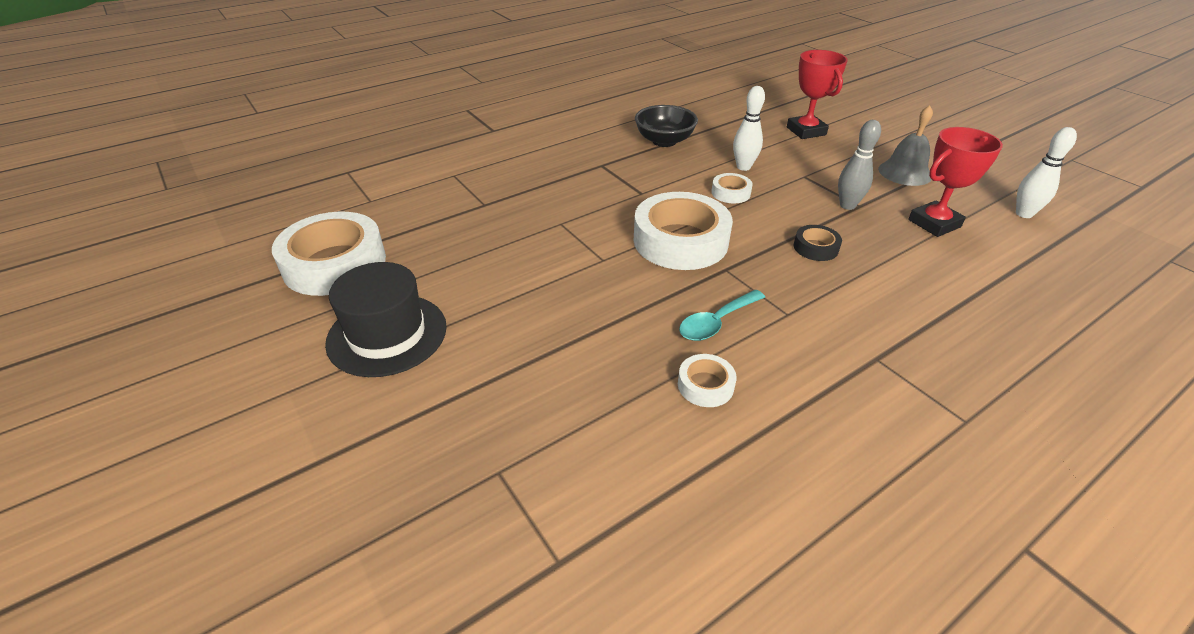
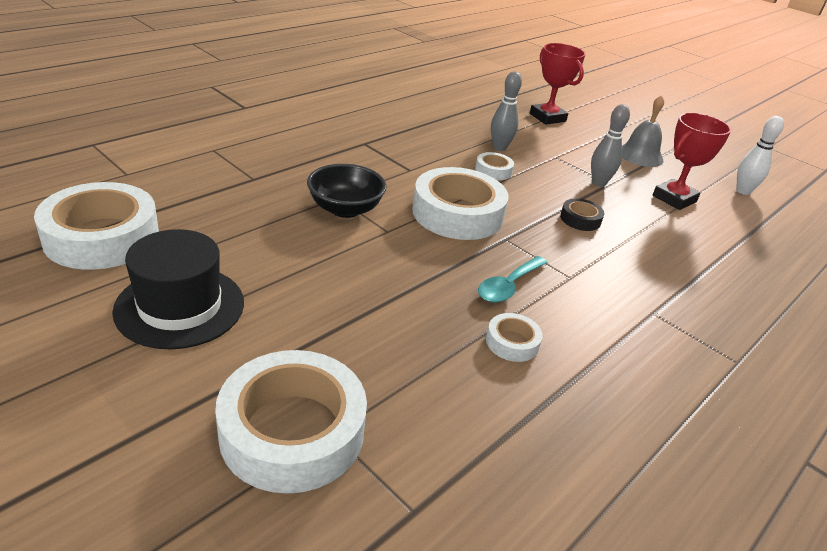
camera: 15 degrees left, 5 degrees down
(461, 467) = (292, 431): none -> white tape
(664, 141) = (420, 122): black bowl -> black bowl (345, 209)
(743, 167) = (499, 148): white bowling pin -> grey bowling pin

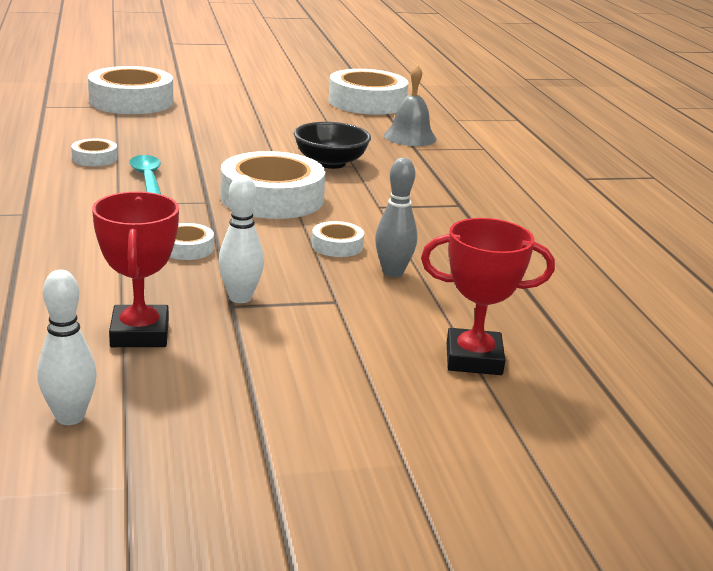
camera: 125 degrees right, 10 degrees down
(180, 306) = (266, 103): black hat -> none
(580, 219) = (186, 248): black tape -> white tape
(598, 183) = (240, 298): grey bowling pin -> white bowling pin
(640, 155) = (274, 380): grey bell -> grey bell (410, 137)

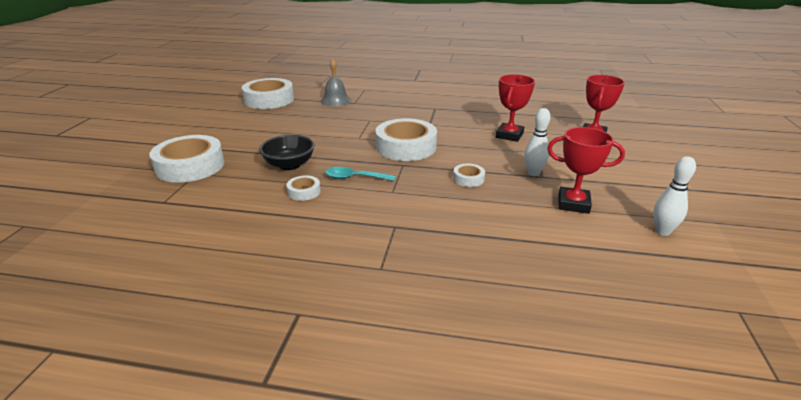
camera: 65 degrees left, 5 degrees up
(330, 163) = (361, 125): black bowl -> black bowl (289, 165)
(337, 245) = (475, 141): white tape -> none
(393, 273) = (509, 135): grey bowling pin -> red trophy

